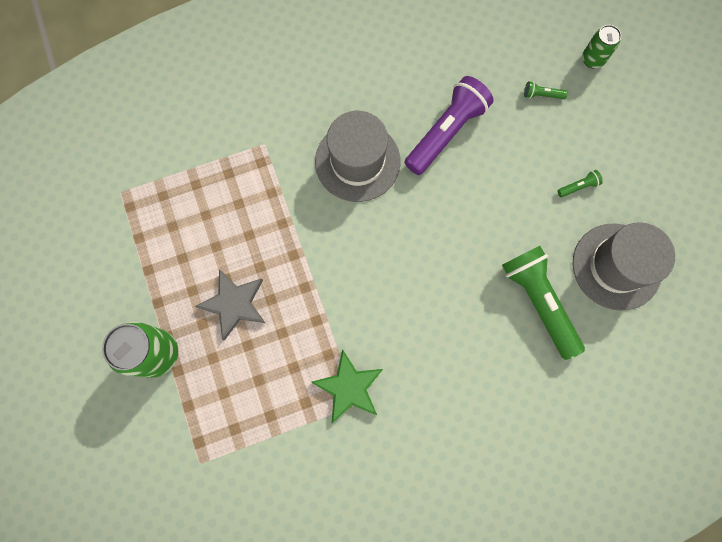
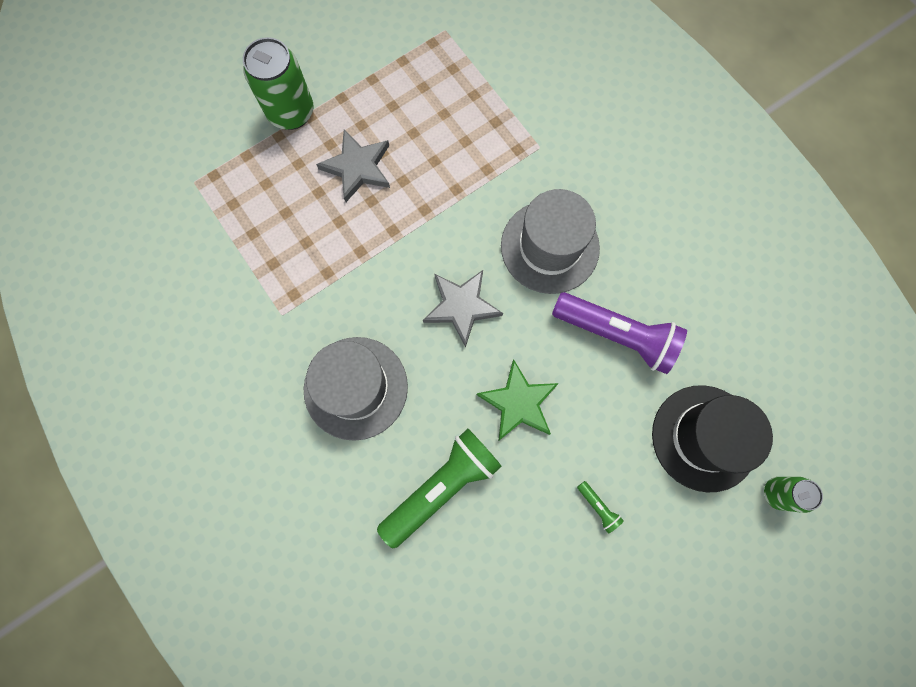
camera: 75 degrees right, 0 degrees up
(349, 387) = (297, 302): green star -> green star (518, 403)
(391, 246) = (461, 307): none -> grey star
(541, 95) = (704, 438): green flashlight -> black hat
(616, 266) = (510, 574): grey hat -> grey hat (356, 388)

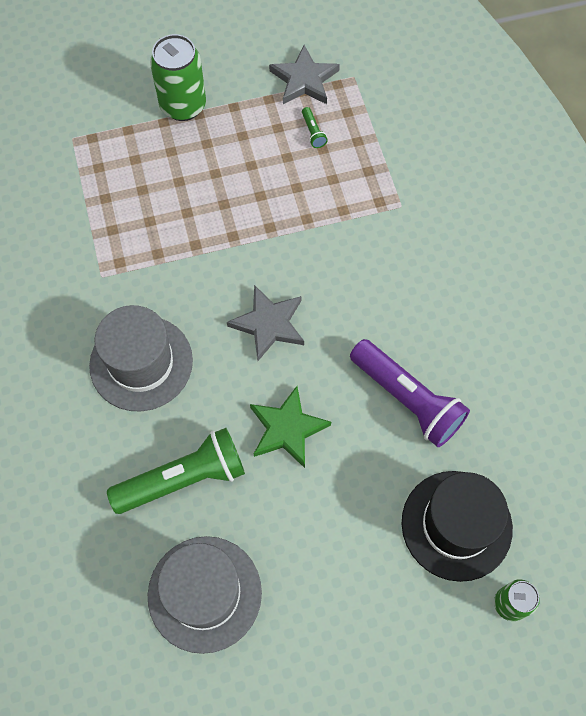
camera: 20 degrees right, 10 degrees down
(357, 168) = (223, 171): grey star -> grey star (304, 80)
(550, 247) = (374, 298): grey hat -> grey hat (204, 593)
(598, 507) = (325, 552): green flashlight -> green flashlight (313, 132)

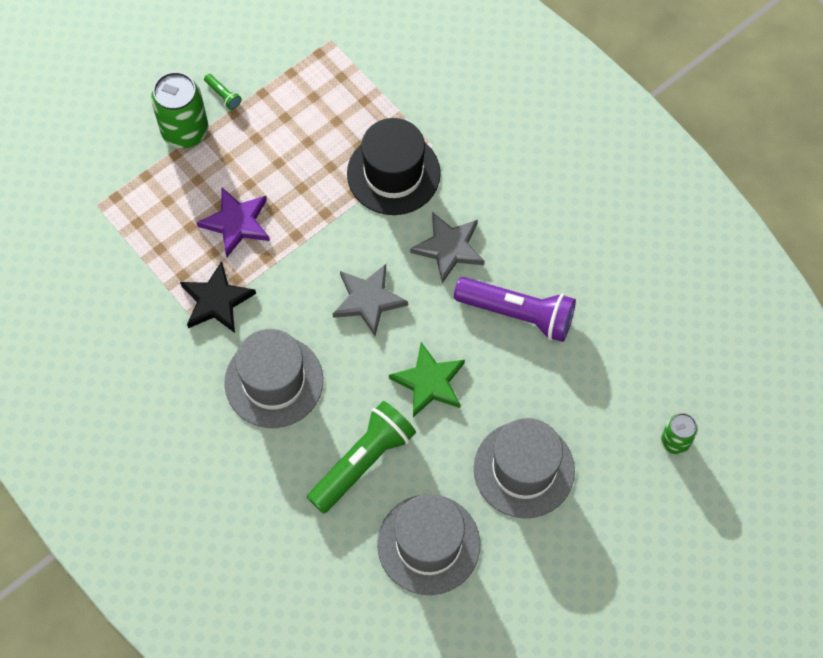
camera: 25 degrees left, 0 degrees up
(129, 265) = (216, 301): none -> black star
(185, 203) = (236, 223): none -> purple star
(304, 80) = (286, 61): grey star -> grey star (449, 248)
(313, 132) = (319, 108): green flashlight -> green flashlight (223, 95)
(338, 560) = (524, 469): none -> grey hat
(456, 525) = (605, 399): black hat -> black hat (393, 173)

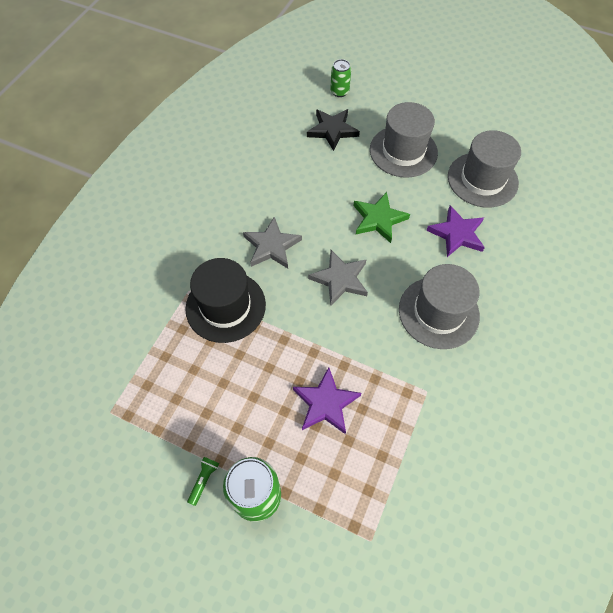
camera: 115 degrees left, 5 degrees down
(216, 301) = (401, 384): black star -> black star (332, 130)
(363, 462) = (457, 234): green flashlight -> purple star
(518, 314) = (301, 190): purple flashlight -> none

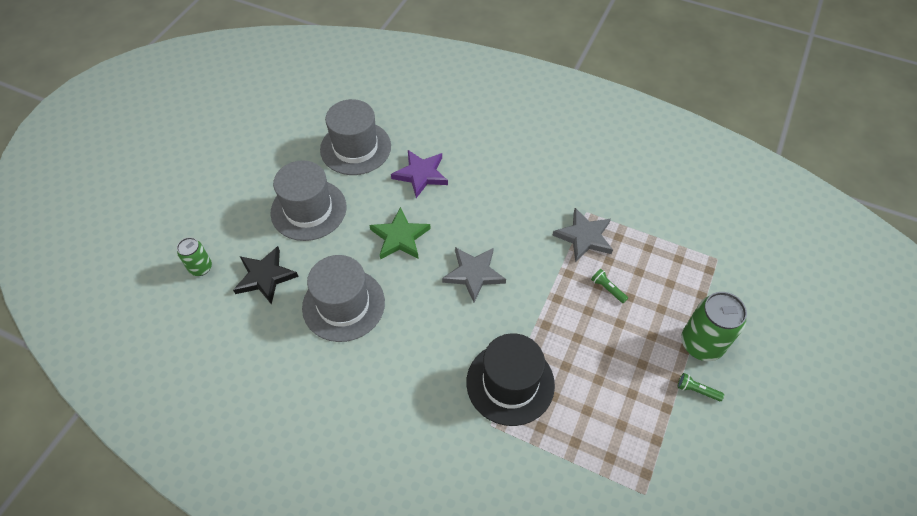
camera: 90 degrees left, 5 degrees down
(272, 246) = (431, 339): grey star -> grey star (584, 237)
(325, 403) = (607, 289): purple star -> green flashlight
(438, 312) = (508, 197): grey hat -> grey hat (343, 304)

